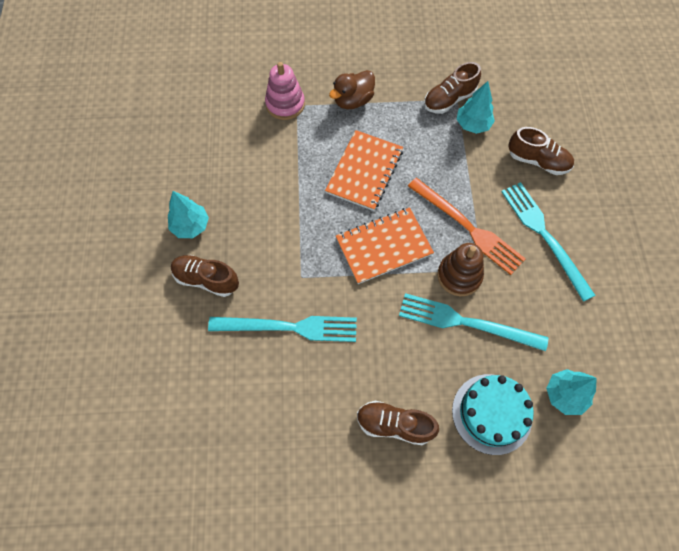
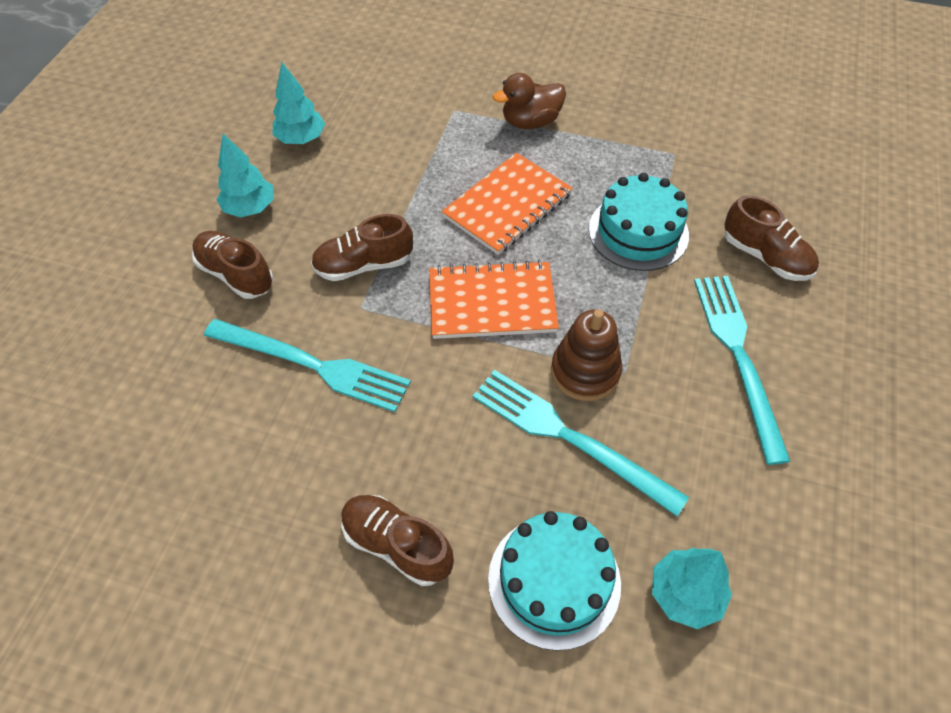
camera: 20 degrees right, 10 degrees down
(285, 104) = (440, 105): pink stacking toy -> none
(449, 99) = (664, 151): brown shoe -> brown shoe (364, 265)
(455, 166) = (638, 232): none -> turquoise cake
(468, 227) = (624, 313): orange fork -> none
(472, 125) = (685, 189): turquoise tree -> turquoise tree (301, 139)

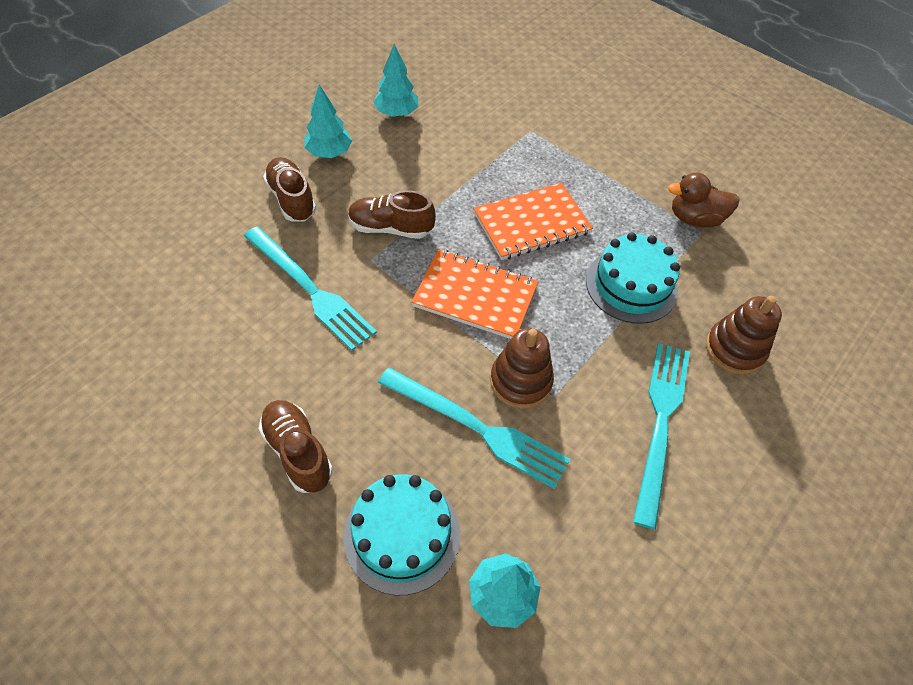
camera: 20 degrees right, 0 degrees up
(530, 122) = (589, 162): brown duck -> brown duck (695, 218)
(569, 437) = (477, 428): turquoise fork -> turquoise fork turned 150 degrees clockwise
(765, 257) = (734, 349): brown shoe -> brown stacking toy

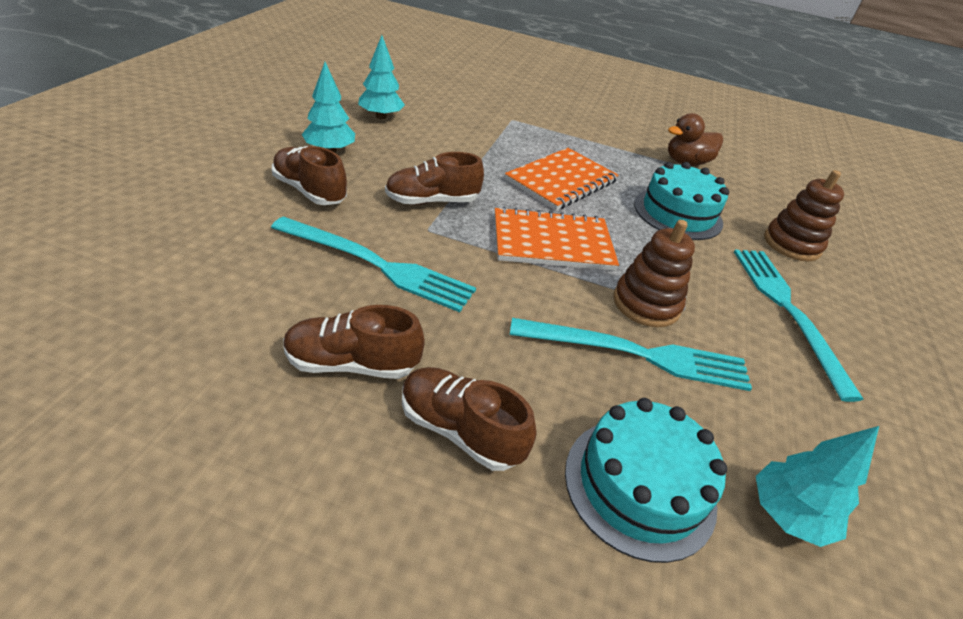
camera: 25 degrees left, 15 degrees down
(250, 376) = (352, 363): none -> brown shoe

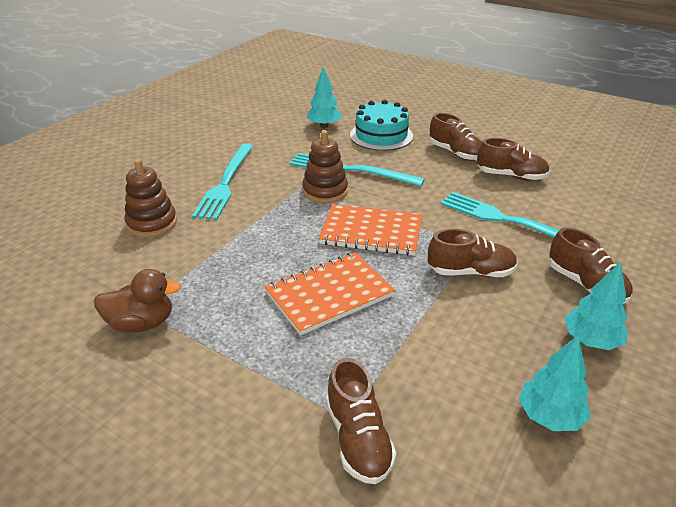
camera: 160 degrees left, 5 degrees down
(501, 112) = (358, 439): none -> brown shoe
(678, 213) = (230, 254): turquoise cake -> none

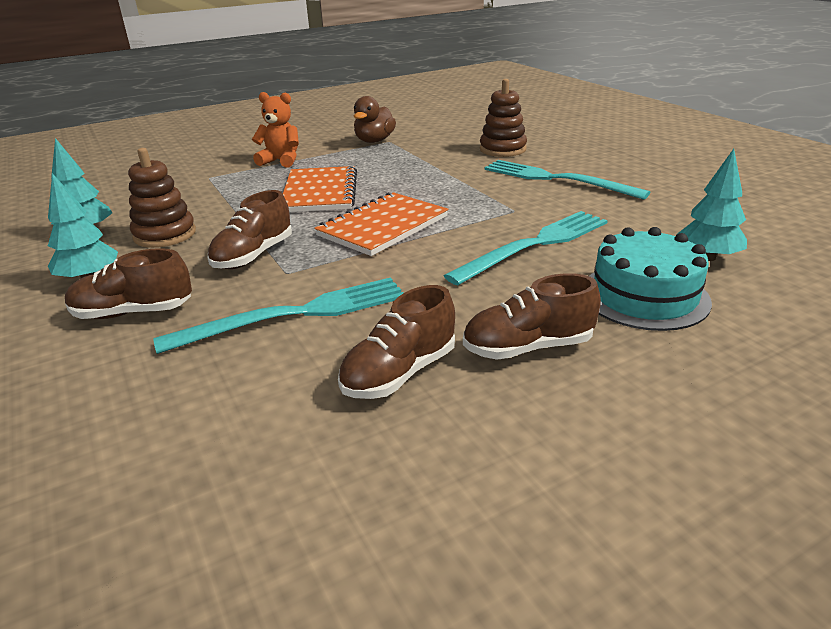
camera: 120 degrees right, 5 degrees down
(253, 376) = (281, 161): none -> orange teddy bear
(325, 191) = (492, 220): brown stacking toy -> brown stacking toy (165, 234)
(358, 439) = (190, 177): brown shoe -> none

